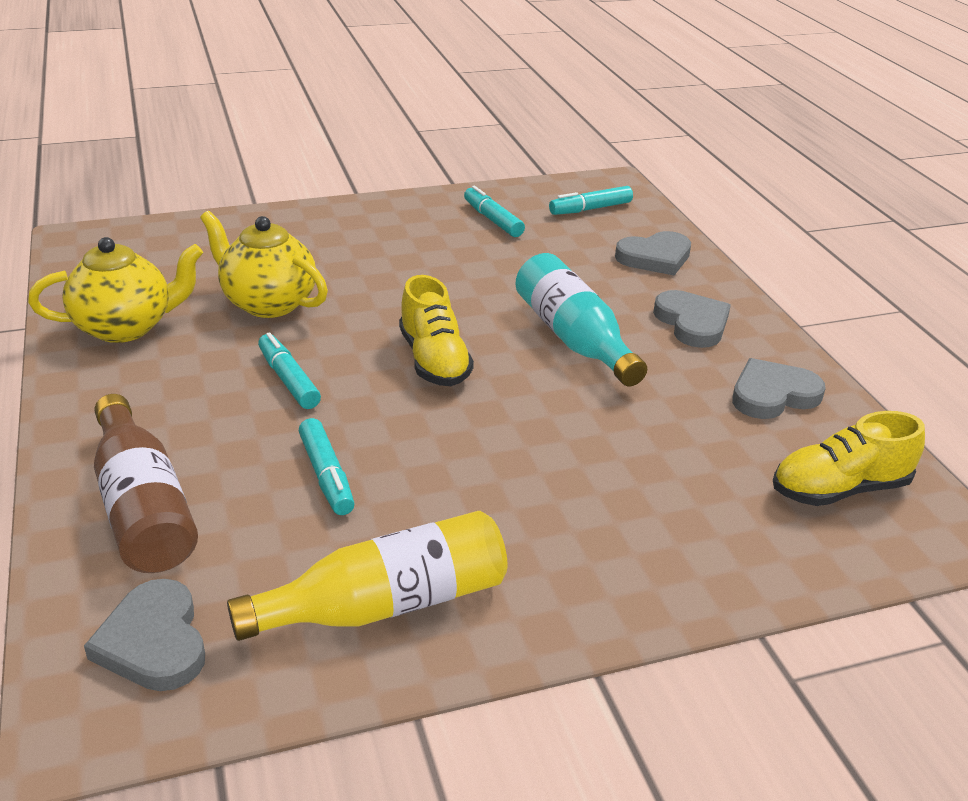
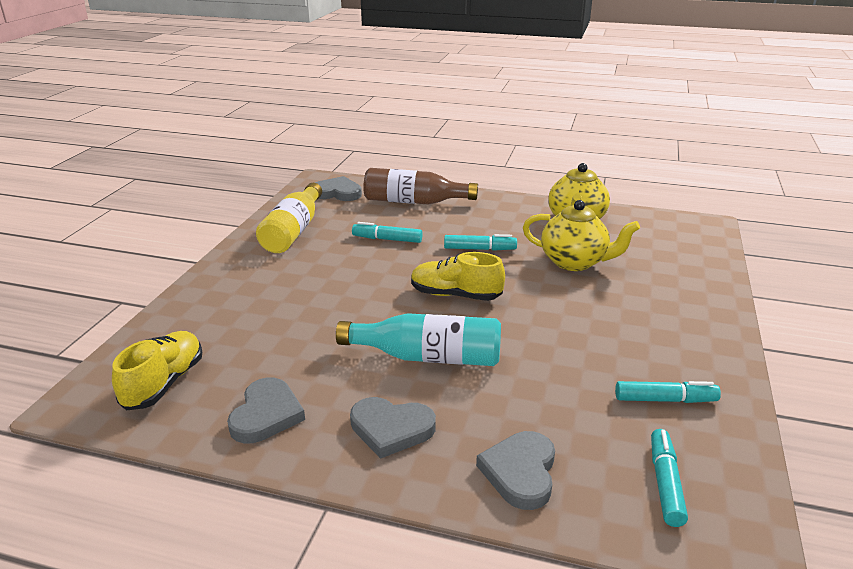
camera: 125 degrees right, 5 degrees down
(268, 303) = (574, 262): yellow teapot -> yellow teapot turned 45 degrees clockwise

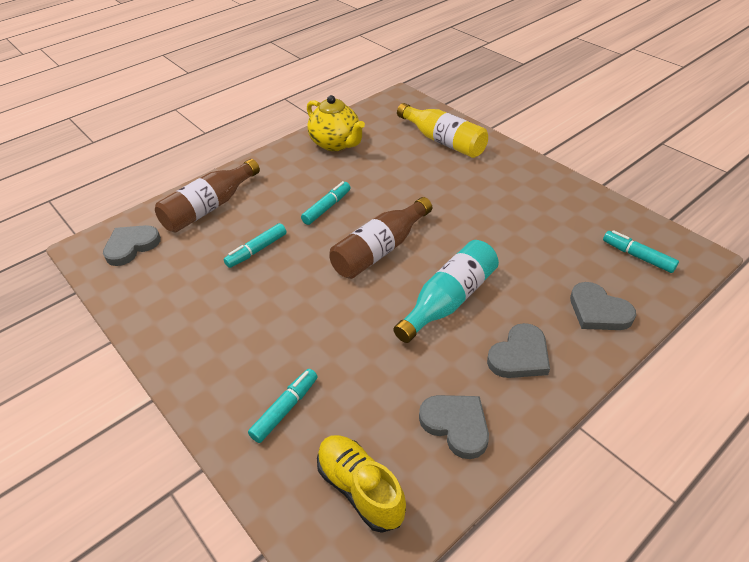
camera: 55 degrees left, 15 degrees up
(294, 231) = (173, 304): yellow bottle -> yellow bottle (443, 141)
(455, 295) = (380, 250): yellow shoe -> brown bottle
(574, 262) = (391, 173): yellow teapot -> none
(665, 400) = (568, 217): turquoise marker -> turquoise marker (285, 409)

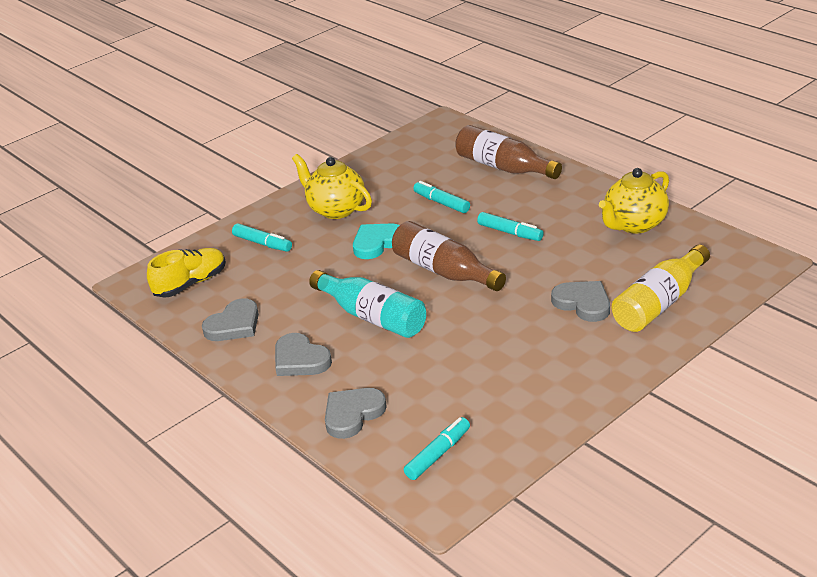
camera: 90 degrees right, 10 degrees down
(131, 246) = (445, 141): grey heart -> grey heart (583, 303)
(233, 337) = (336, 209): none -> yellow teapot
(317, 299) = (377, 243): none -> turquoise heart

